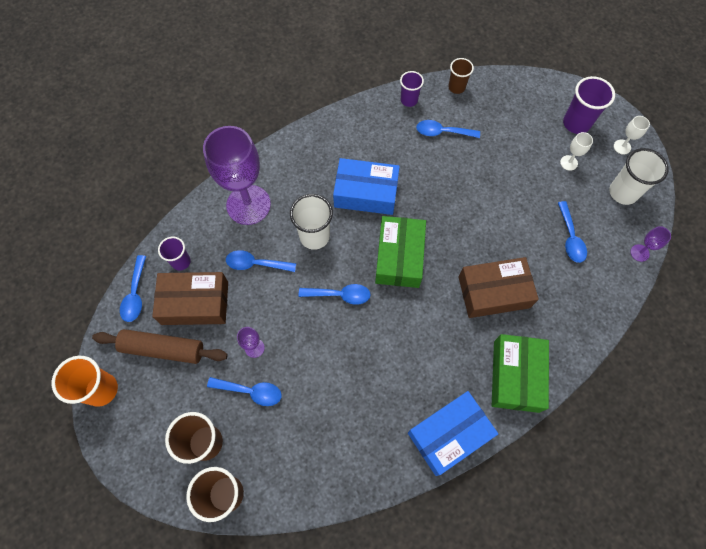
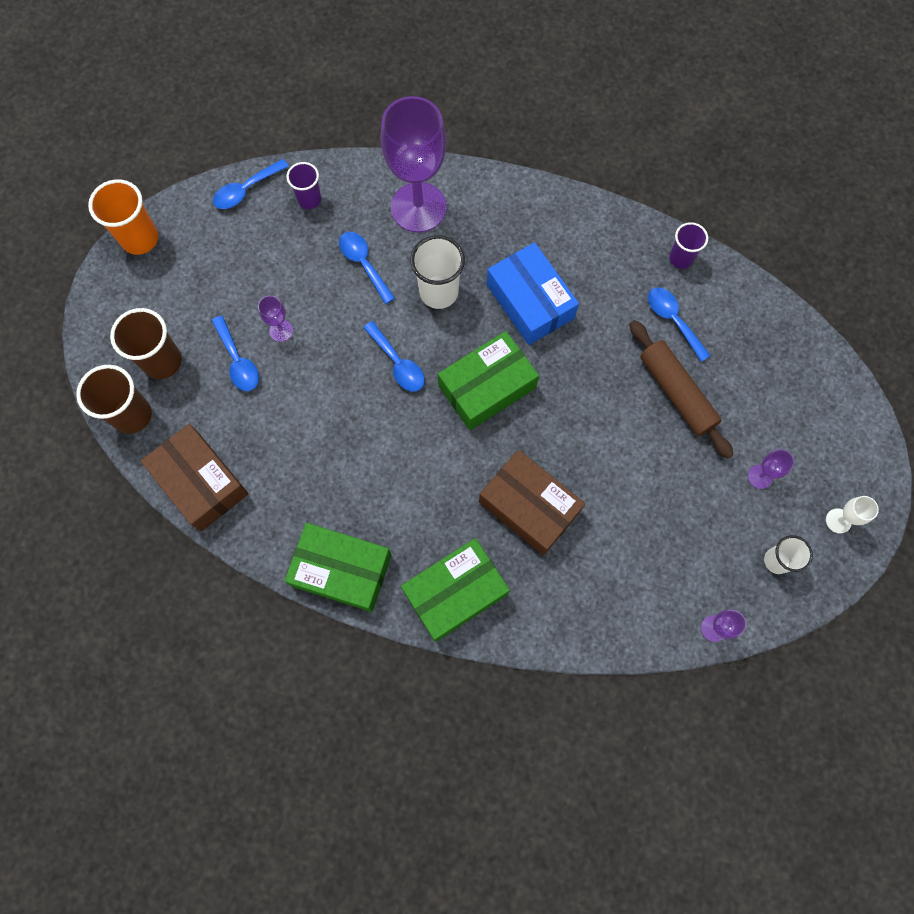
camera: 50 degrees right, 5 degrees up
(163, 349) = (216, 256): brown rolling pin -> brown rolling pin (676, 392)
(195, 303) = (280, 245): brown box -> brown box (200, 482)
(449, 435) = (341, 570): blue box -> green box
(456, 87) = (744, 293): brown cup -> none
(568, 163) = (760, 476): white goblet -> purple goblet
(570, 238) = (664, 541): blue spoon -> none
(576, 123) = (821, 450): purple cup -> none
(623, 192) = (776, 561): white cup -> white cup, size x0.63

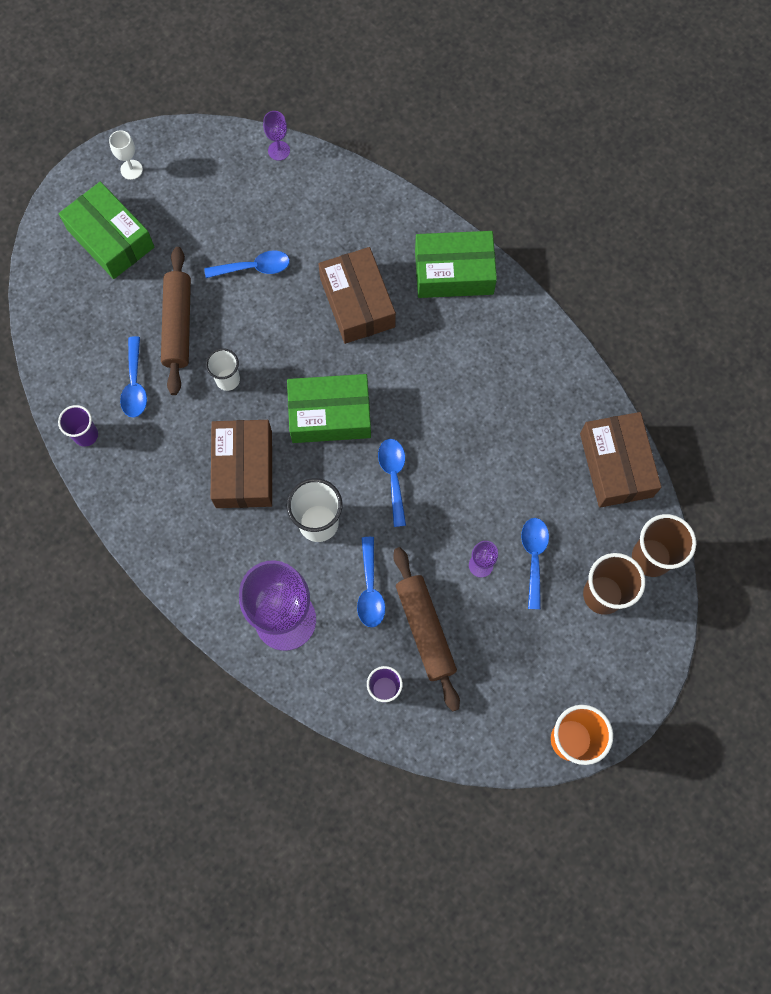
camera: 150 degrees left, 0 degrees up
(246, 190) = (441, 736): blue spoon -> blue spoon (254, 268)
(301, 257) = (425, 630): none -> brown rolling pin
(341, 570) = (533, 334): green box -> green box (111, 238)
(530, 301) = (244, 469): blue box -> brown box
(760, 476) = (163, 229): purple goblet -> none
(776, 561) = (199, 168): white cup -> white cup (228, 380)

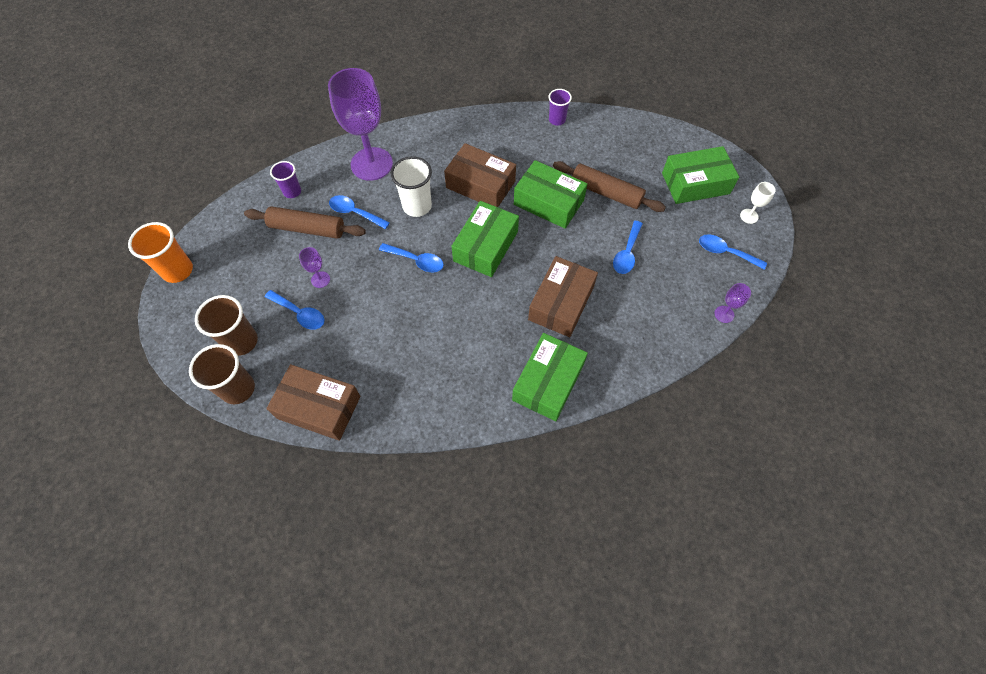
camera: 120 degrees right, 10 degrees down
(135, 385) = (576, 155): blue spoon -> blue spoon (725, 252)
(228, 380) = (548, 202): white cup -> green box
(357, 303) = (561, 303): brown box -> brown box turned 75 degrees counterclockwise

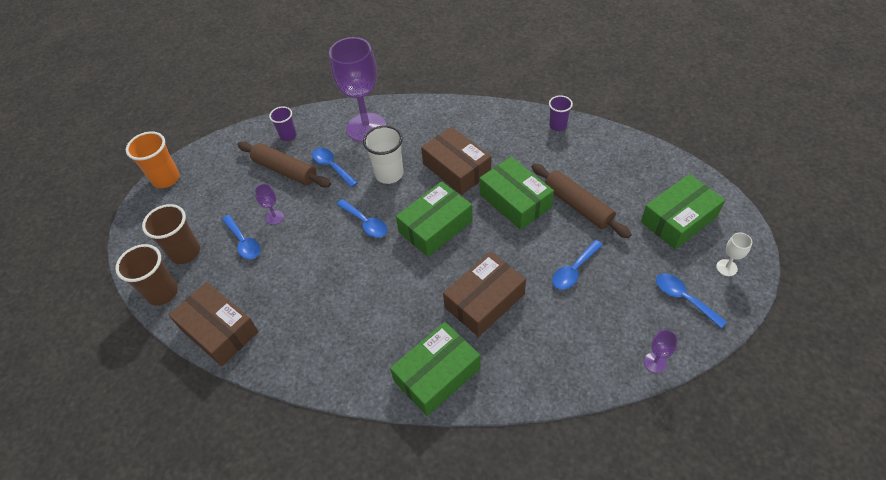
camera: 25 degrees right, 10 degrees down
(695, 183) = (678, 219): green box -> green box turned 45 degrees counterclockwise

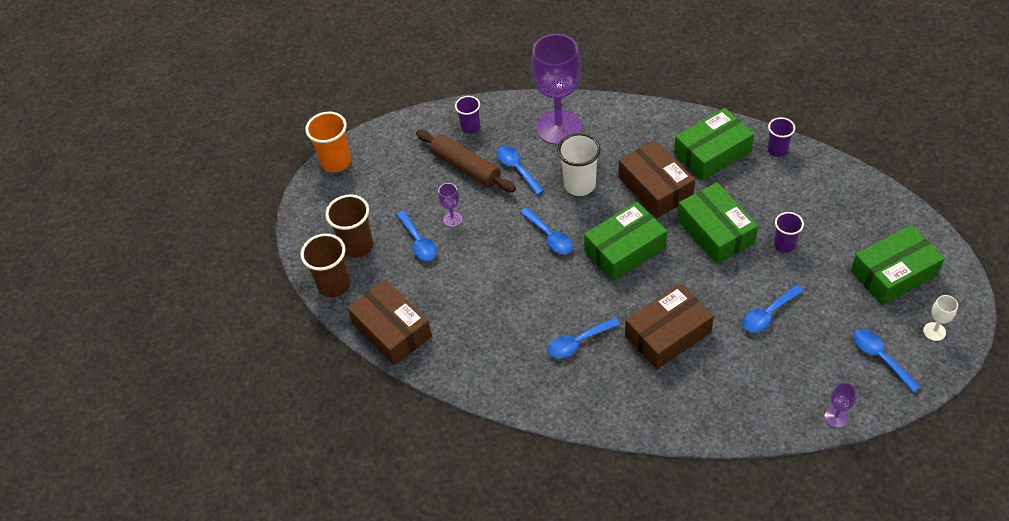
camera: 10 degrees right, 0 degrees up
(400, 320) = (578, 342): none -> blue spoon
(437, 374) = (610, 400): green box -> green box (712, 153)
(578, 205) = (784, 245): brown rolling pin -> purple cup

